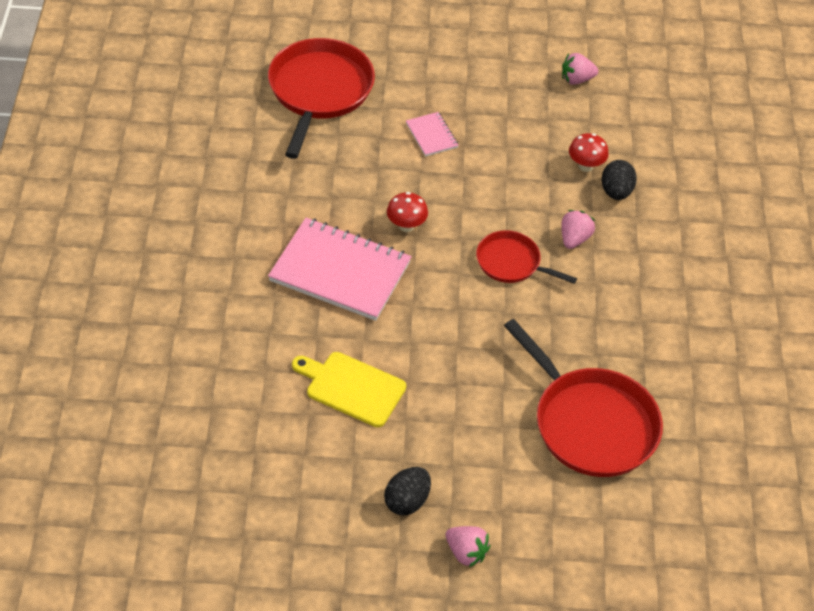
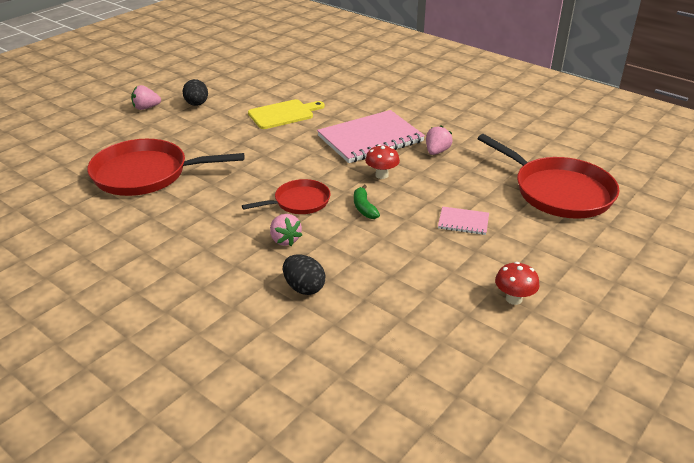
camera: 130 degrees right, 15 degrees down
(474, 211) = (364, 208): none -> green banana
(576, 79) = (467, 342): pink strawberry -> pink strawberry (437, 151)
(585, 166) = (350, 286): red mushroom -> red mushroom (514, 299)

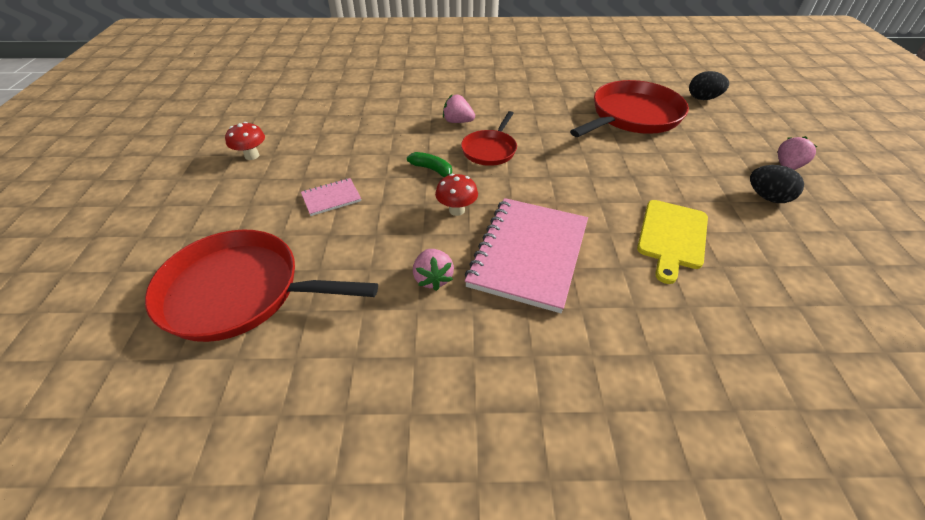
camera: 140 degrees right, 10 degrees up
(304, 288) = (406, 104): black egg -> black egg (703, 98)

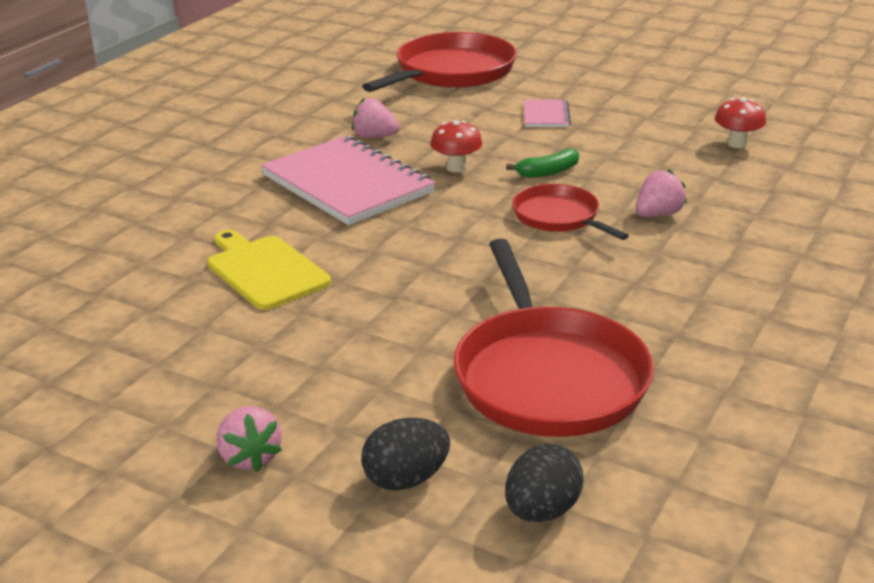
camera: 120 degrees right, 15 degrees down
(252, 156) = (670, 90): red mushroom -> red mushroom (737, 144)
(767, 197) = (225, 384): black egg -> black egg (406, 479)

